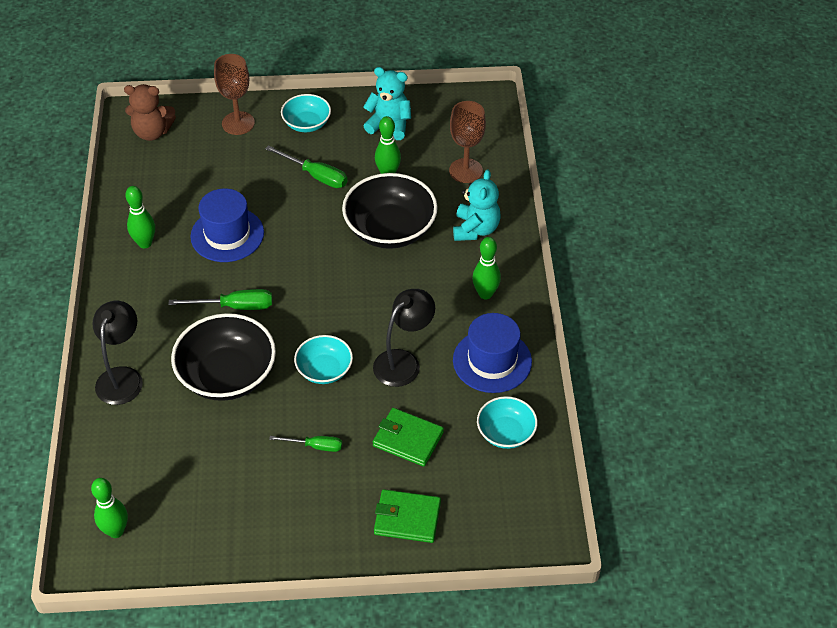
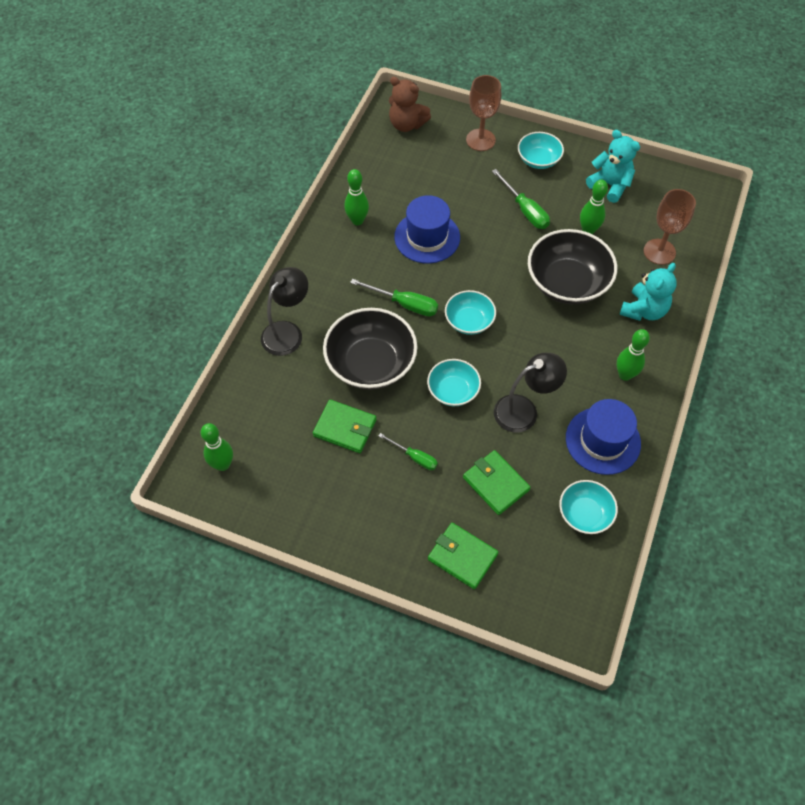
camera: 25 degrees right, 10 degrees up
(230, 446) = (345, 428): none -> green wallet
(309, 299) = (469, 321): none -> turquoise bowl

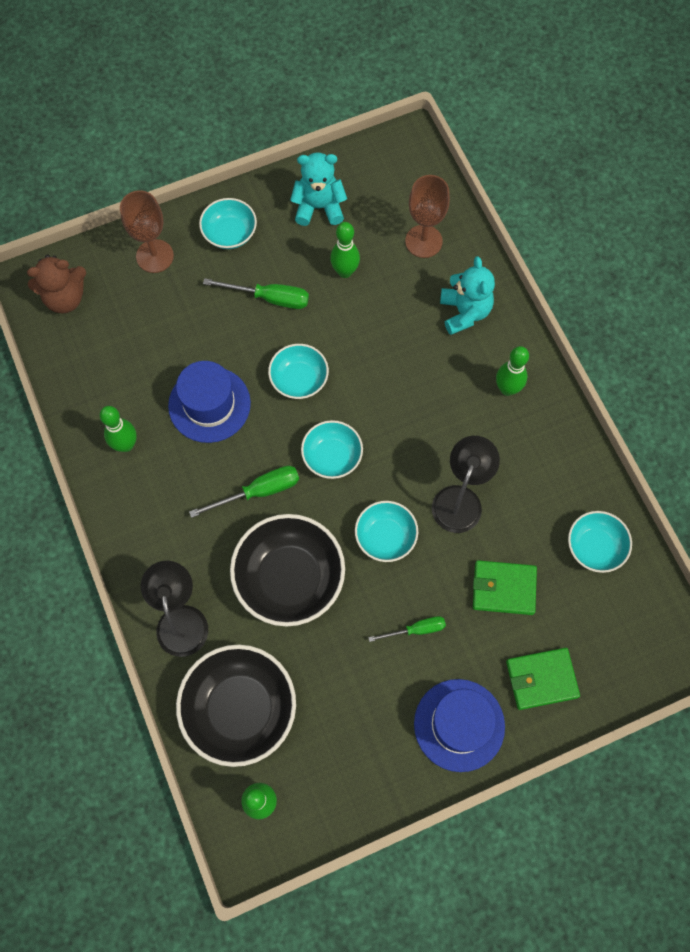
camera: 45 degrees left, 10 degrees up
(345, 428) = (331, 661): green wallet -> none
(495, 265) = (299, 379): none -> turquoise bowl
(567, 283) = (377, 341): black bowl -> black bowl (240, 709)
(603, 440) = (547, 467): blue hat -> blue hat (459, 725)

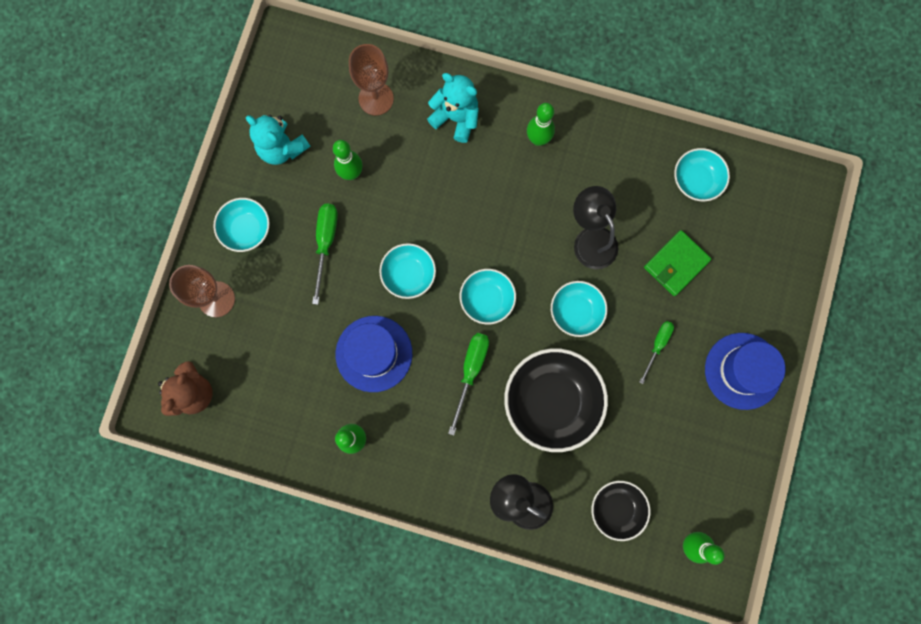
camera: 50 degrees left, 10 degrees up
(240, 709) = (617, 508): black bowl -> black bowl, size x0.57
(269, 298) = (326, 243): green screwdriver -> green screwdriver turned 45 degrees counterclockwise
(319, 207) = (282, 148): turquoise teddy bear -> turquoise teddy bear turned 90 degrees counterclockwise
(541, 679) = (755, 292): green wallet -> none

